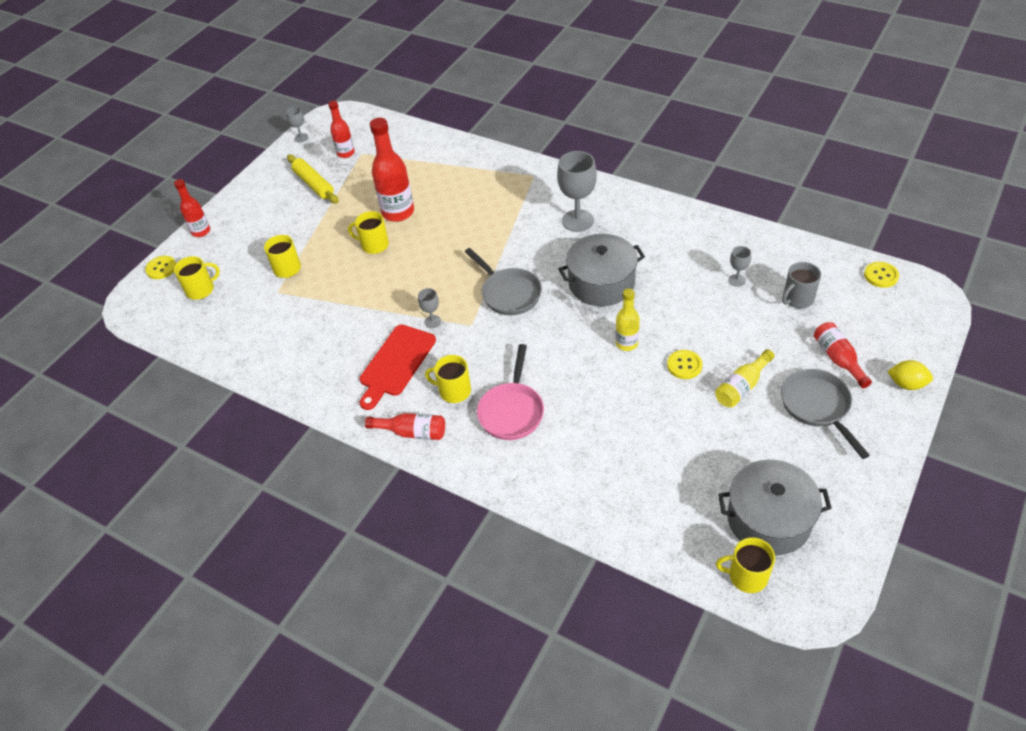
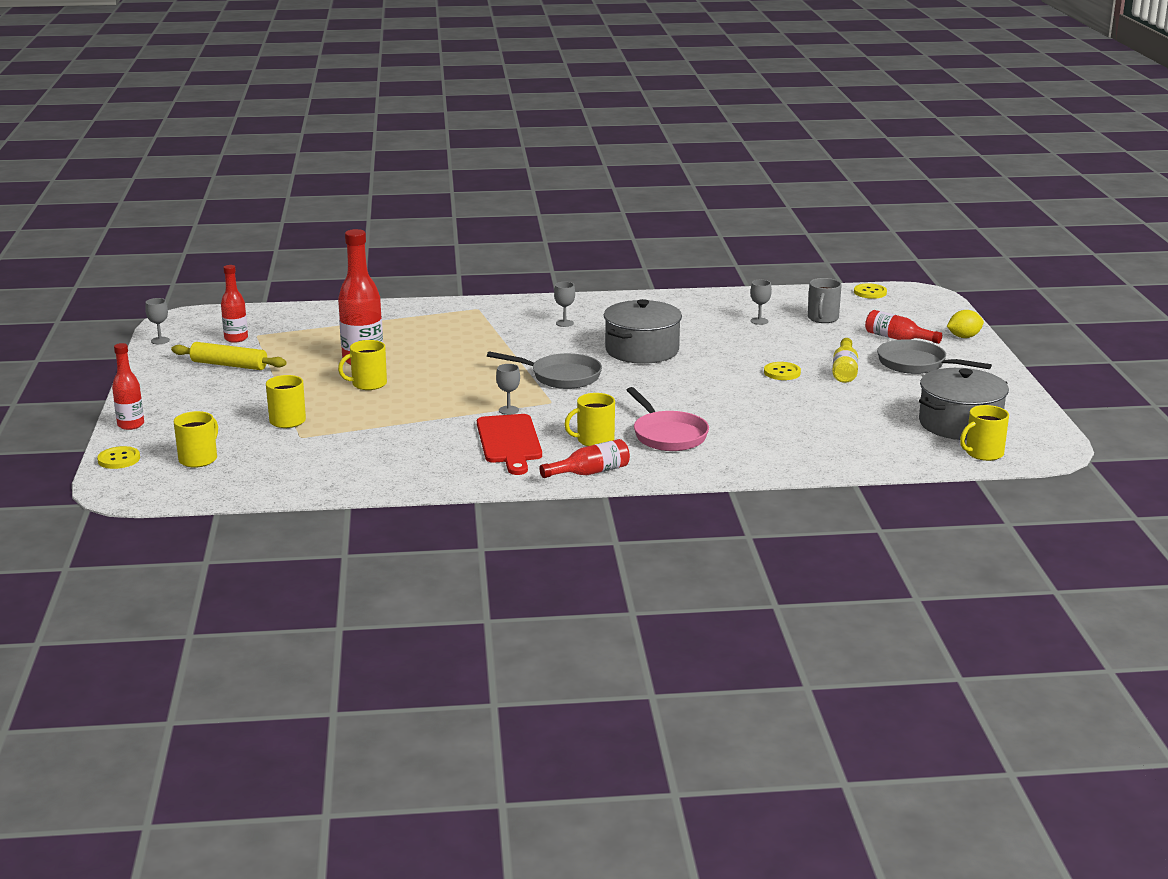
camera: 40 degrees left, 25 degrees down
(577, 221) = (564, 323): grey goblet -> grey goblet, size x0.49
(626, 343) = (715, 375): yellow bottle -> none

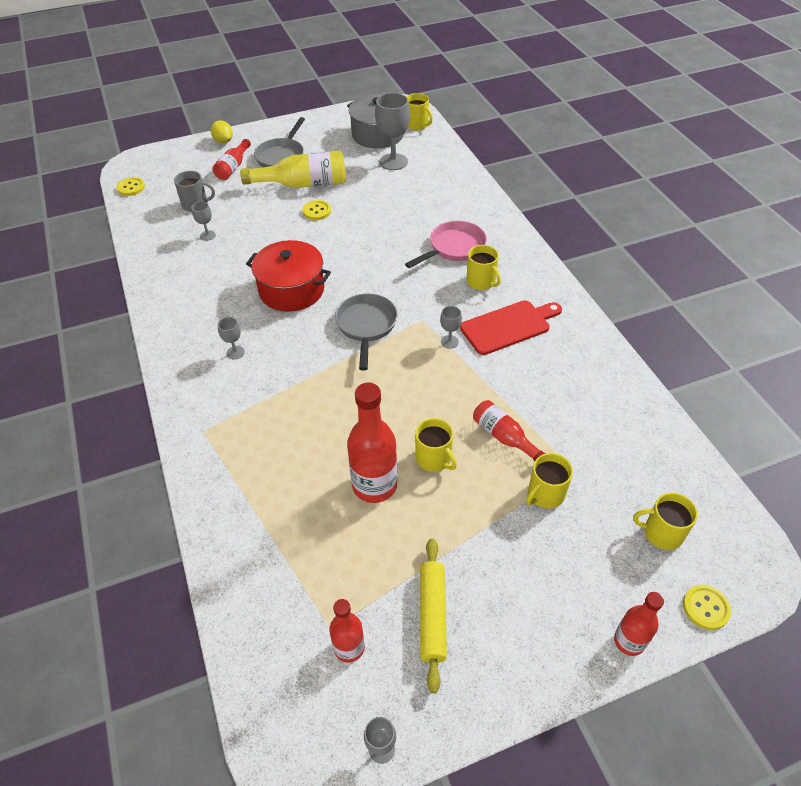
camera: 105 degrees left, 25 degrees up
(590, 472) = (535, 273): red bottle -> red bottle (504, 437)
(642, 350) = (292, 290): grey pot -> red pot
(844, 370) = (303, 184): yellow bottle -> yellow bottle, size x1.70
(881, 425) = (393, 162): none -> grey goblet

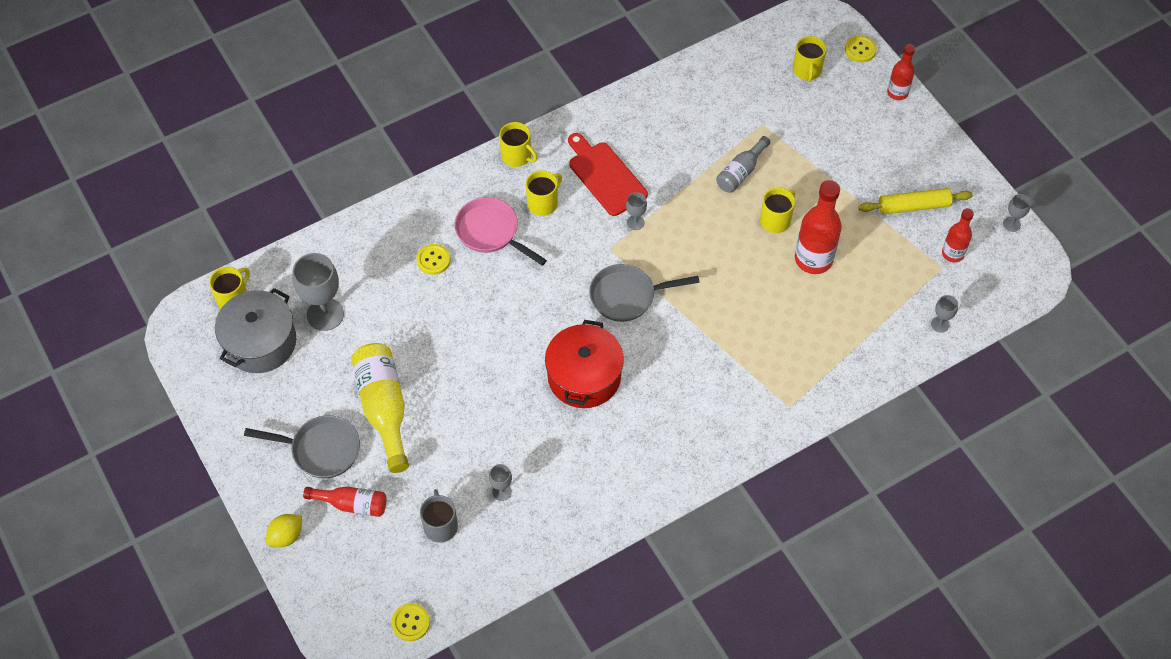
camera: 100 degrees left, 10 degrees up
(235, 352) = (686, 407): grey goblet -> grey goblet (940, 324)
(317, 211) = (439, 381): yellow button -> yellow button (433, 260)
(504, 437) = (741, 172): red bottle -> grey bottle
(545, 494) = (791, 142): yellow mug -> yellow mug (517, 156)

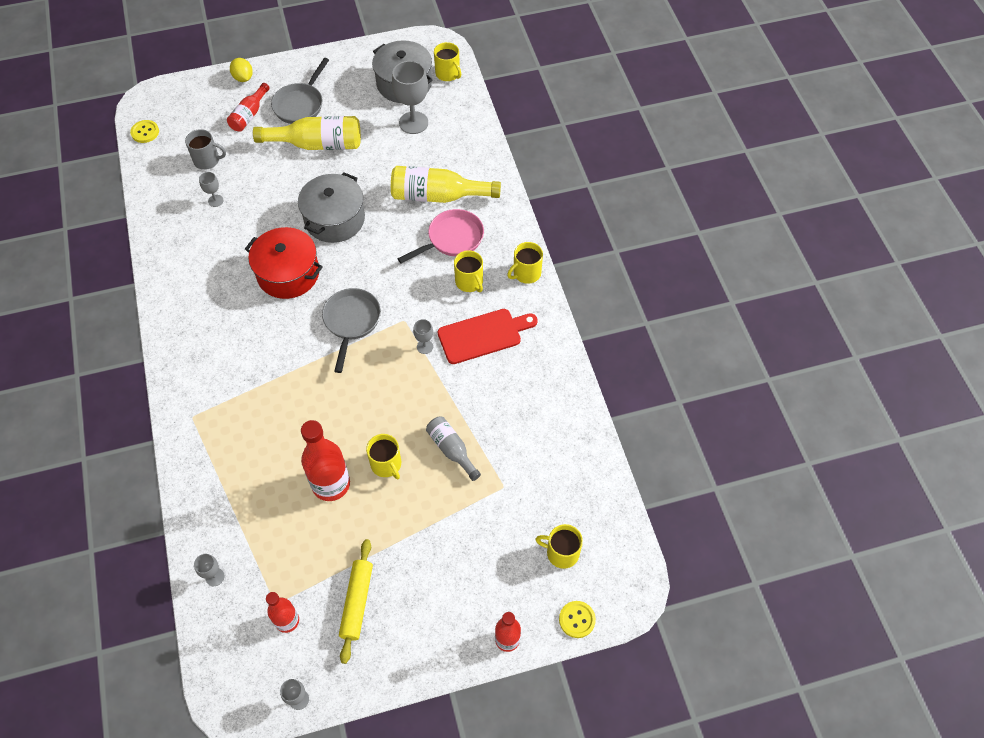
camera: 105 degrees right, 0 degrees up
(433, 260) = (438, 196): yellow button -> yellow bottle
(495, 354) = (335, 219): none -> grey pot

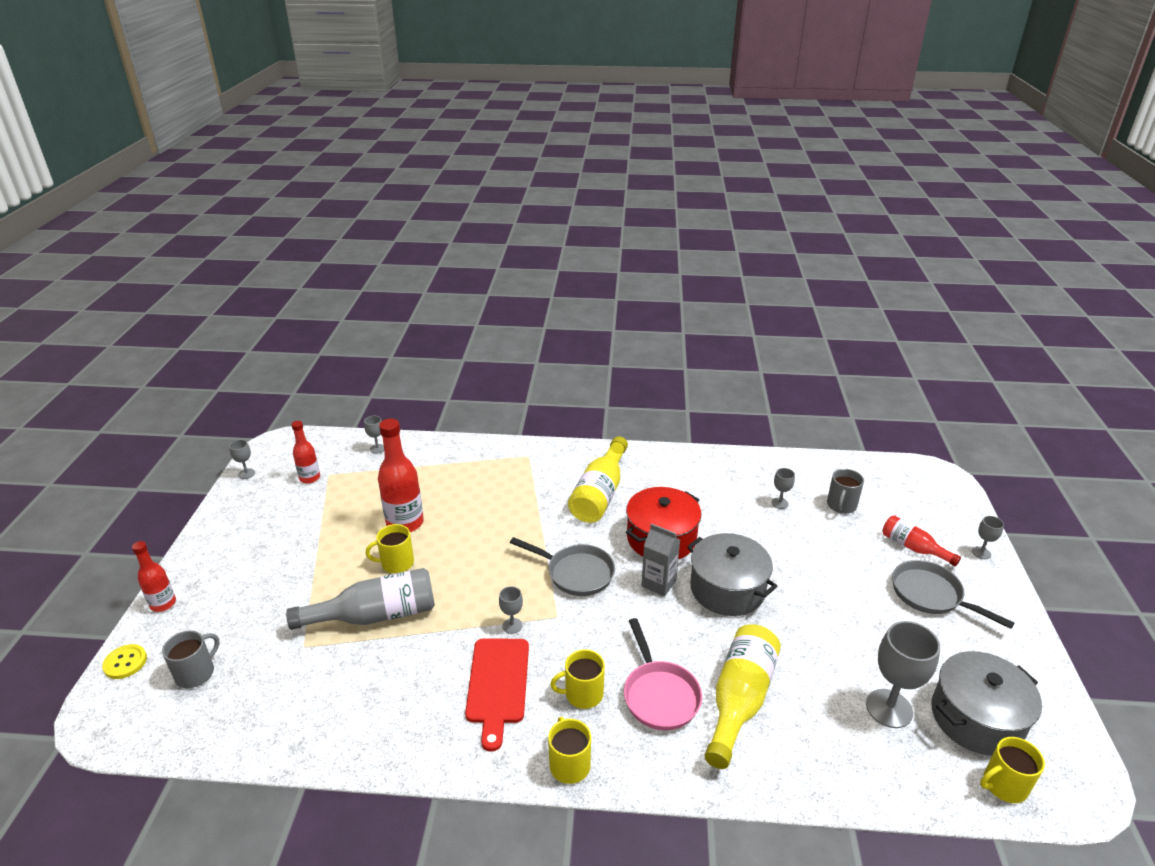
camera: 110 degrees right, 25 degrees down
(145, 132) = (889, 469): yellow button -> none
(243, 78) = (981, 553): yellow lemon -> grey goblet
(317, 144) = (856, 597): yellow bottle -> yellow bottle (600, 493)
(343, 263) = (658, 583): none -> grey carton
(357, 602) = (287, 517): yellow rolling pin -> none
(451, 450) = (375, 615): grey bottle -> grey bottle, size x1.70
(561, 553) = (196, 673): yellow mug -> grey mug

